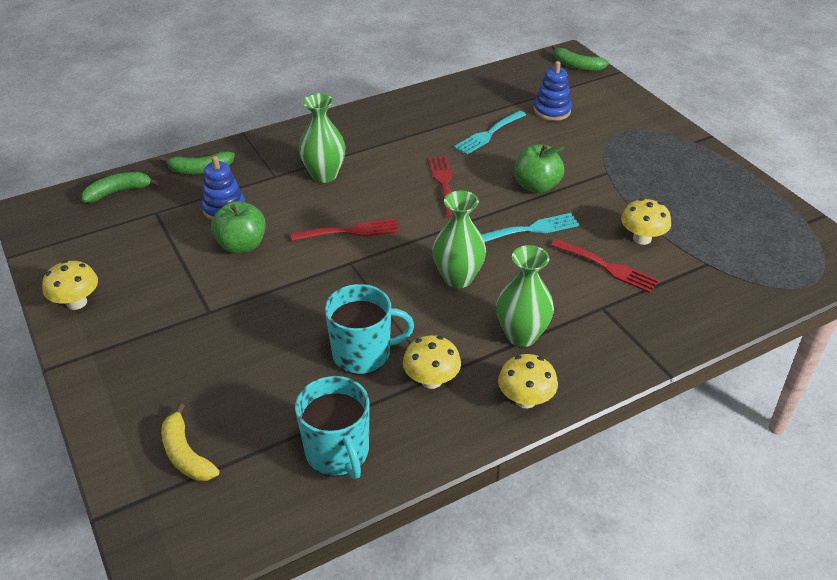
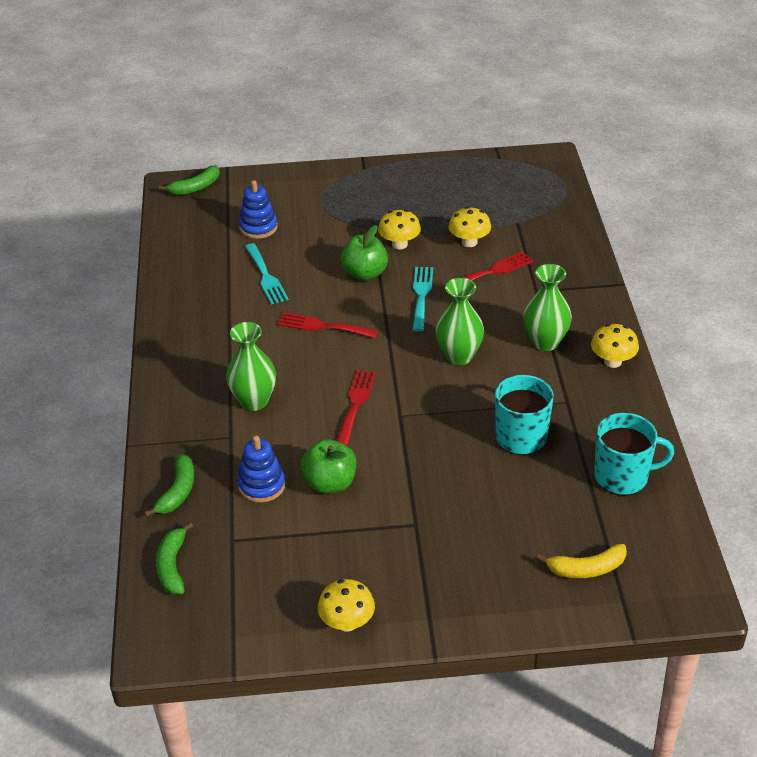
camera: 65 degrees left, 0 degrees up
(431, 380) = (570, 405): yellow mushroom -> yellow mushroom (399, 244)

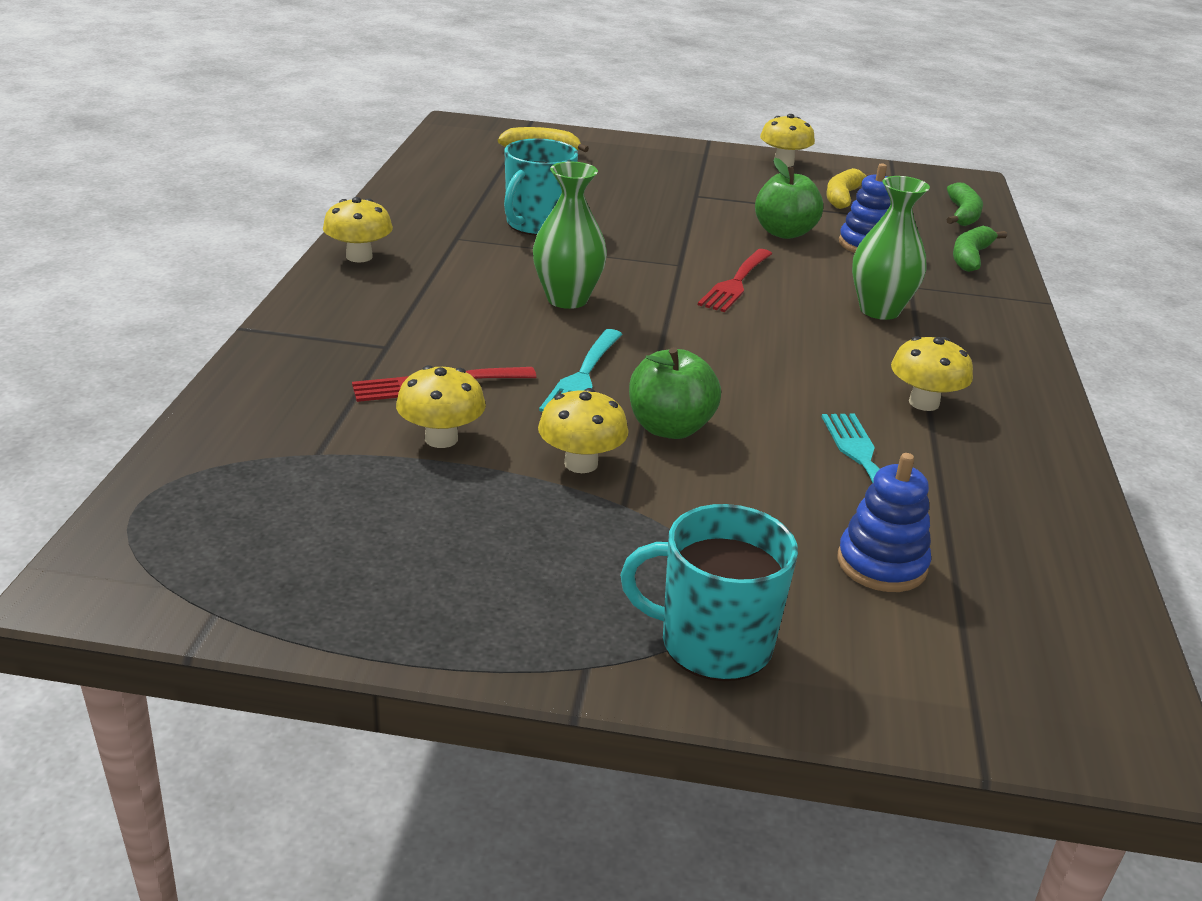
camera: 170 degrees left, 10 degrees down
(195, 187) = (1067, 718): green banana -> none
(231, 323) = (924, 403): none -> yellow mushroom
(284, 565) = (843, 197): none -> yellow banana
(323, 326) = (765, 369): red fork -> none
(545, 342) = (431, 290): green vase -> none
(622, 476) = (450, 183): turquoise mug -> turquoise mug (713, 643)

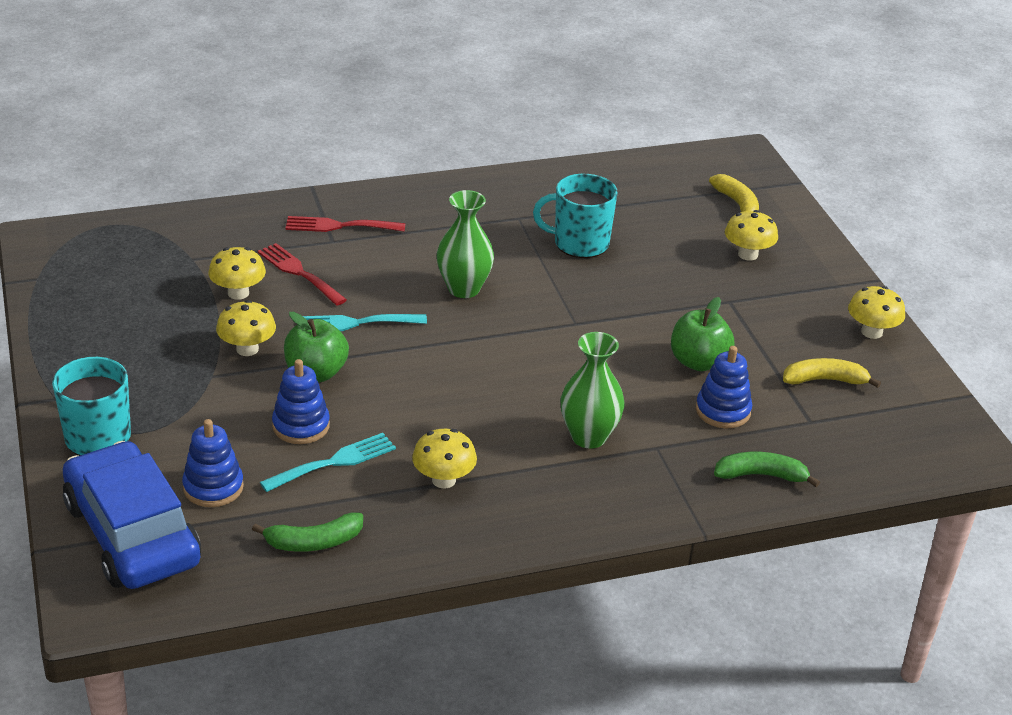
camera: 65 degrees right, 5 degrees up
(359, 257) = (447, 191): yellow mushroom -> yellow mushroom (748, 254)
(736, 283) = (568, 356): red fork -> red fork (339, 226)
(777, 466) = (301, 426): none -> blue stacking toy
(962, 215) = (867, 459): green banana -> green banana (313, 542)
(966, 661) = (132, 533): none -> blue car

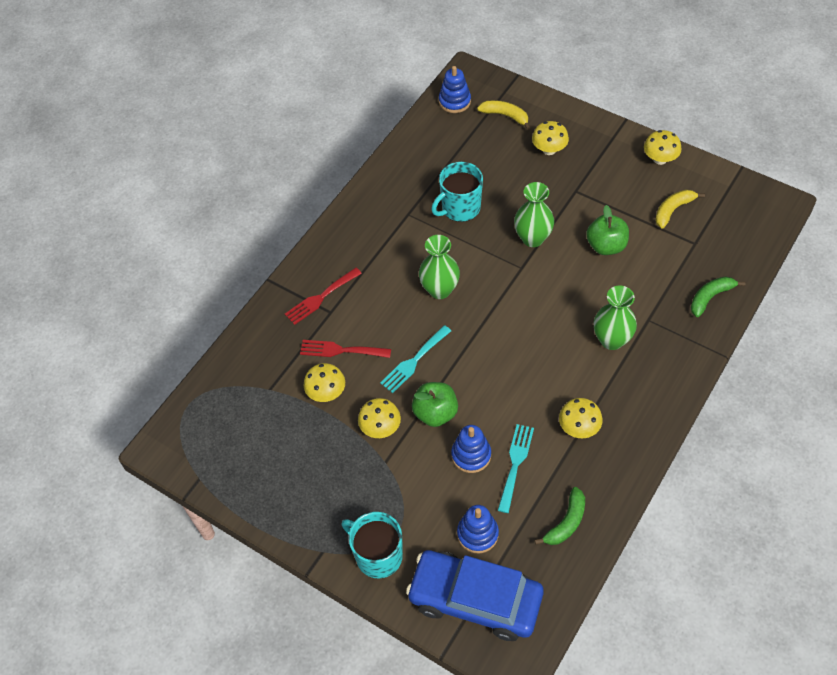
camera: 35 degrees left, 20 degrees up
(623, 309) = (532, 238): none -> green vase
(723, 411) = (651, 270): blue stacking toy -> blue stacking toy (454, 101)

